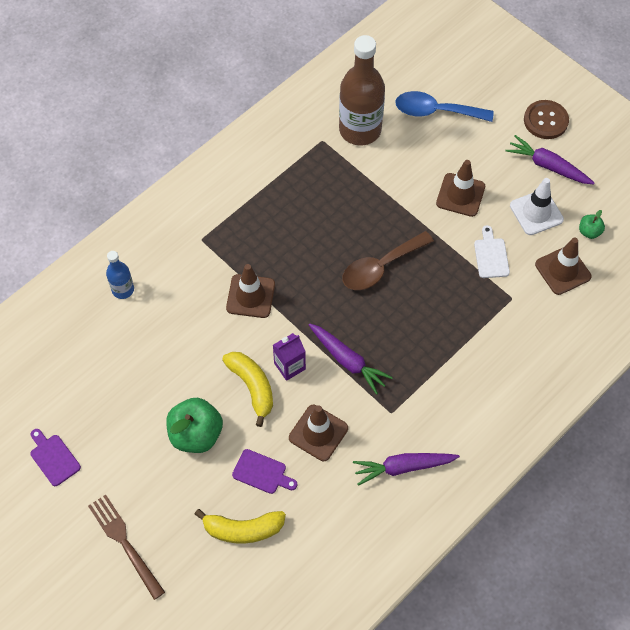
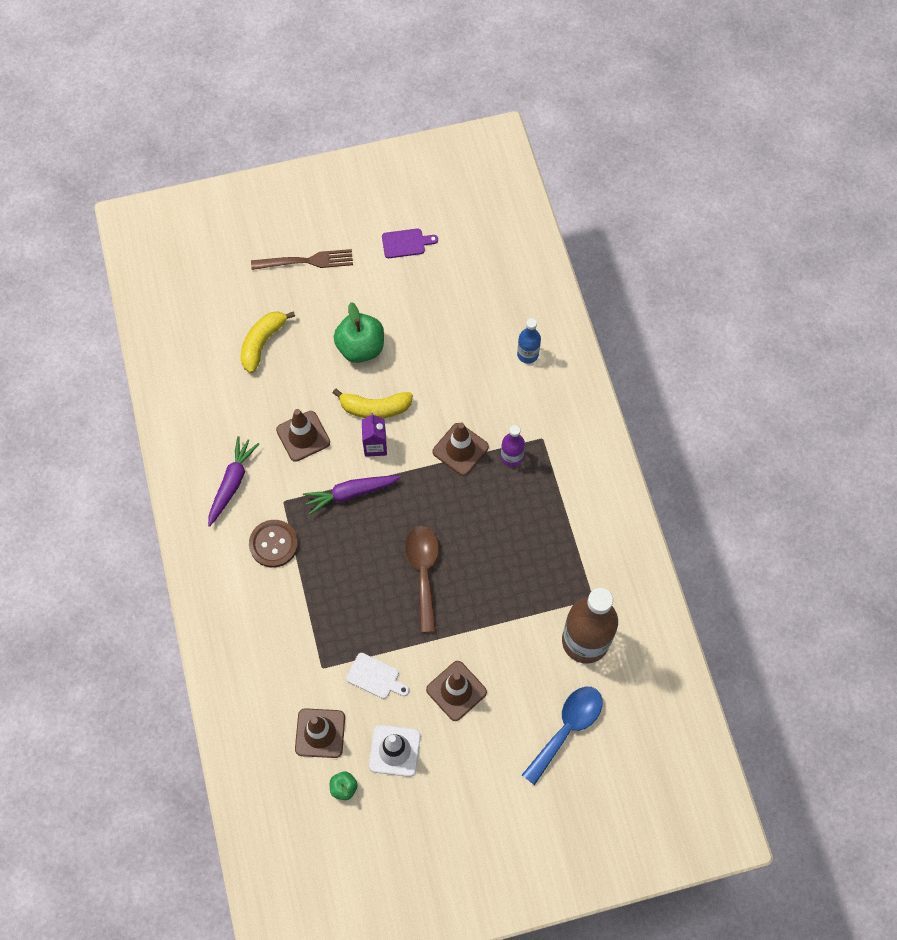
camera: 120 degrees right, 5 degrees up
(234, 253) = (511, 457): none -> purple bottle
(262, 473) = (298, 378): purple cutting board -> none
(545, 120) = (493, 834): brown button -> brown button (273, 544)
(547, 166) = (439, 798): purple carrot -> none

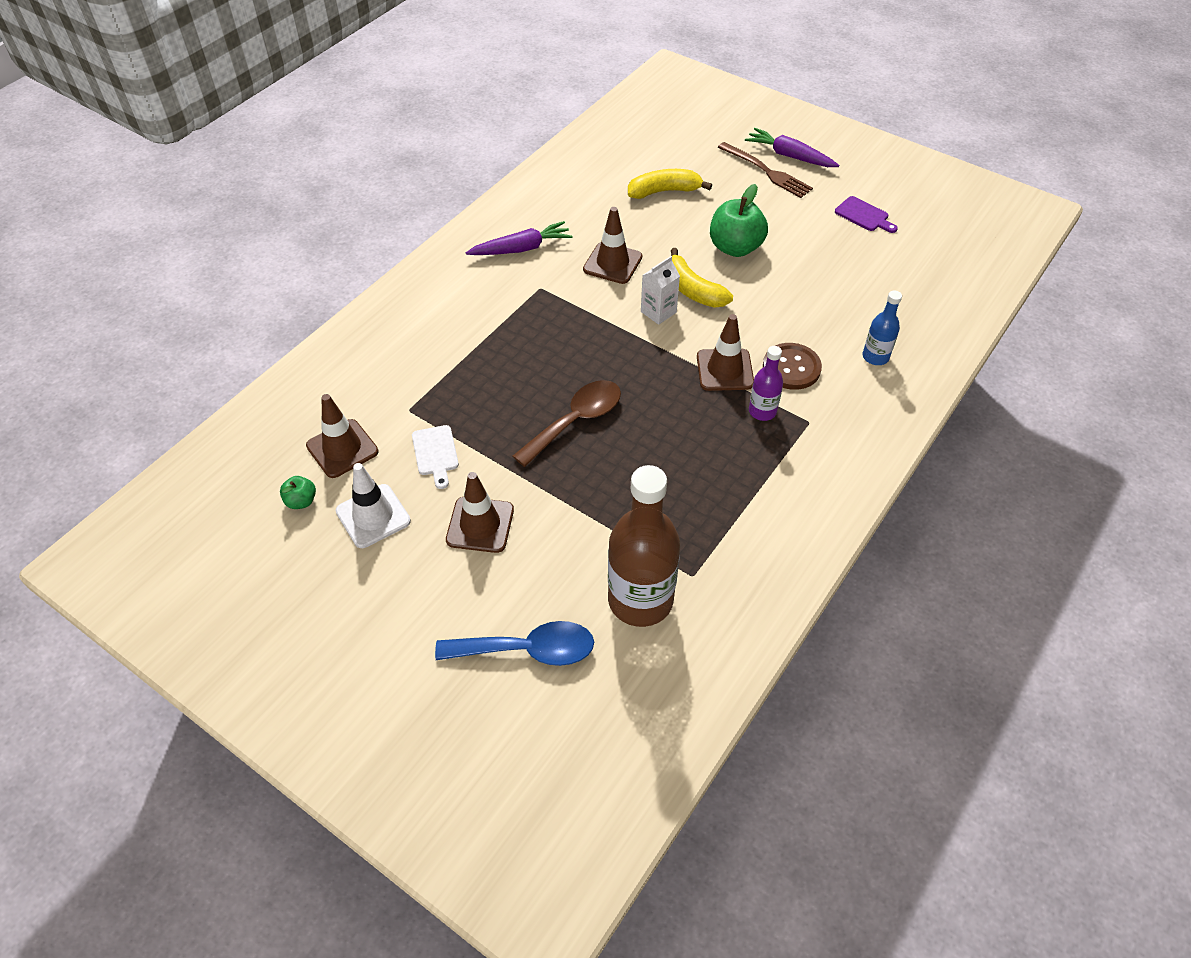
camera: 50 degrees right, 15 degrees down
(273, 544) = (494, 306): brown button -> brown button (791, 368)
(351, 493) = (595, 324): purple carrot -> purple carrot (789, 156)
(375, 446) = (658, 312): purple carton -> white carton

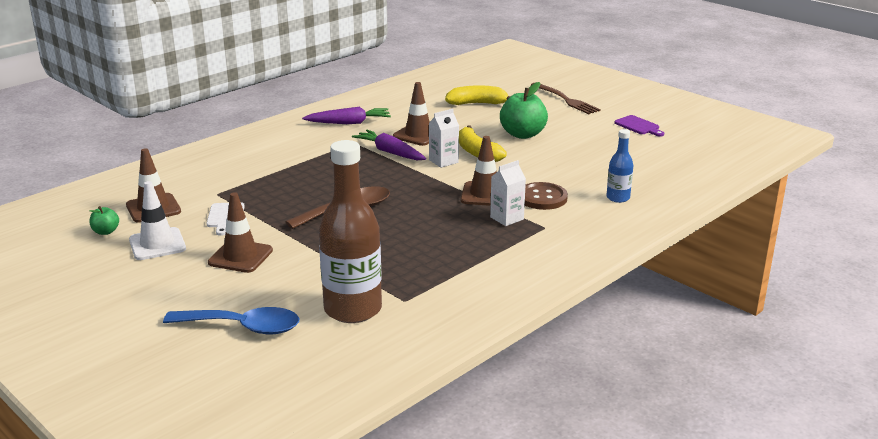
camera: 10 degrees right, 25 degrees down
(762, 411) = (507, 218): purple bottle -> white carton
(789, 156) = (588, 93): purple carrot -> purple carrot (390, 152)

